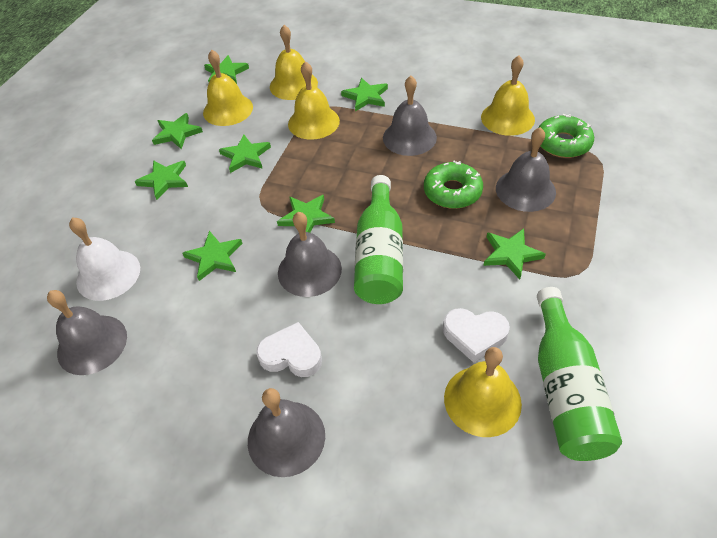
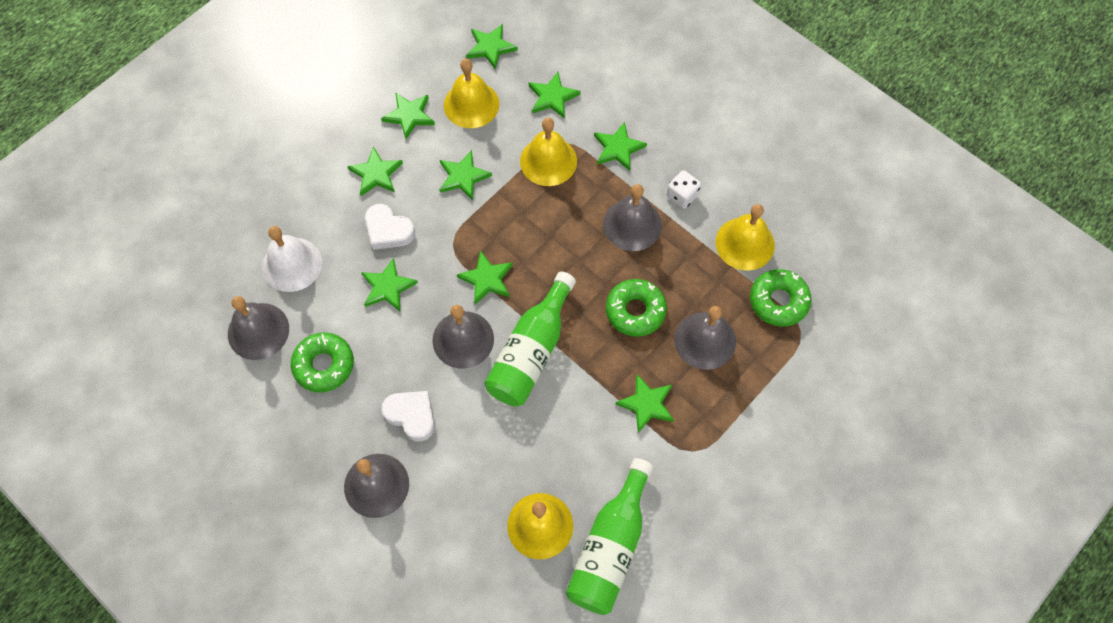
camera: 20 degrees right, 15 degrees up
(177, 347) = (324, 365): none -> green donut
(293, 85) = (552, 97): yellow bell -> green star
(436, 107) = (682, 196): none -> white dice
(474, 335) = (567, 467): white heart -> white heart (388, 230)

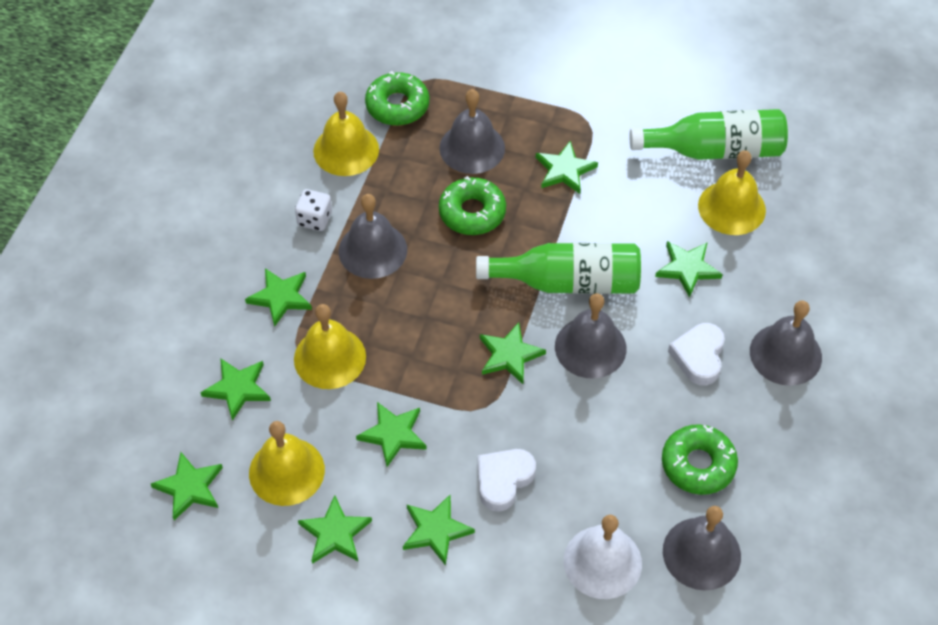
camera: 115 degrees left, 10 degrees down
(388, 230) = (503, 480): white heart -> white heart turned 150 degrees counterclockwise
(388, 287) = (573, 446): green star -> green star (687, 269)

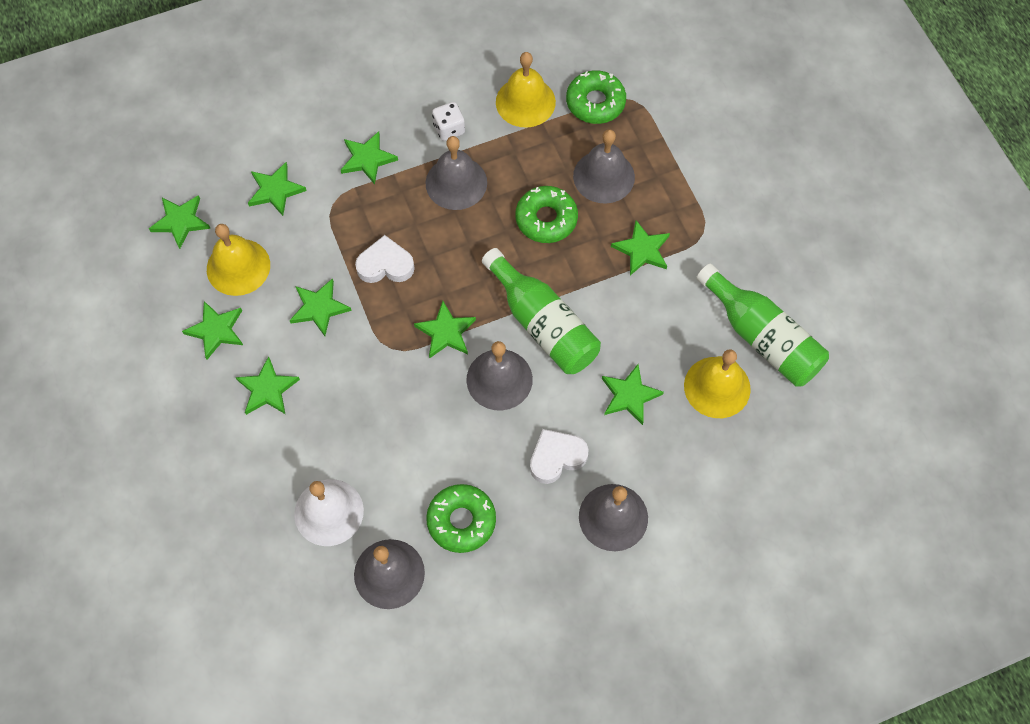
camera: 50 degrees right, 10 degrees up
(330, 357) = (346, 224): yellow bell -> none
(503, 480) = (341, 402): white heart -> white heart (385, 265)

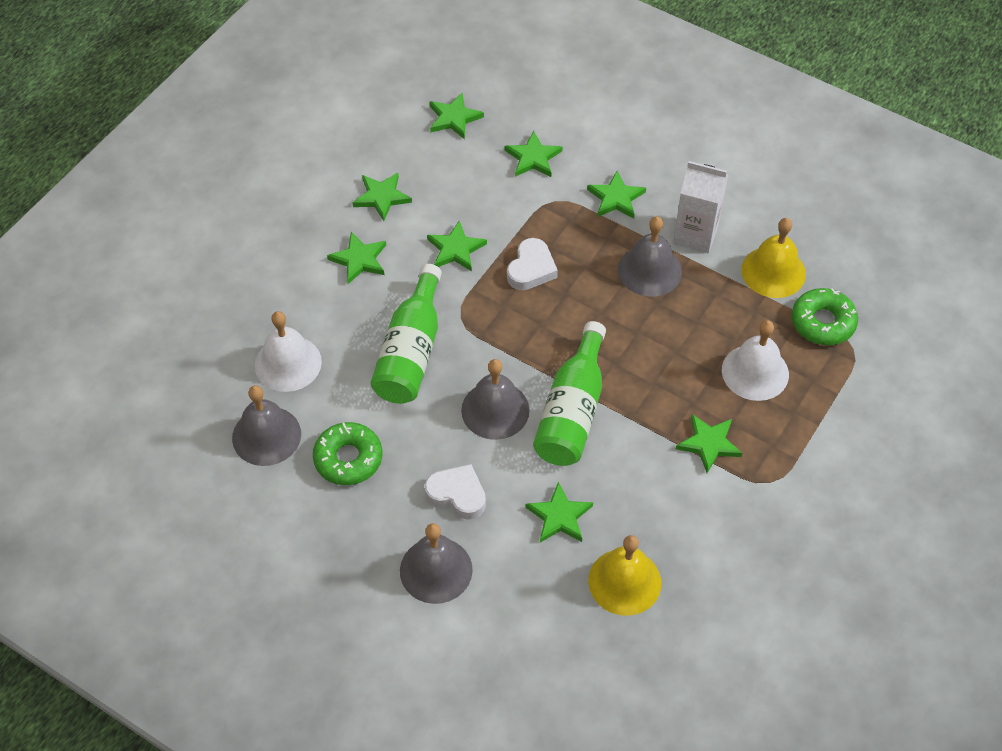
camera: 55 degrees right, 10 degrees down
(238, 267) = (447, 176): yellow bell -> none
(385, 265) = (531, 269): white heart -> white heart turned 60 degrees clockwise
(446, 332) = (506, 346): green star -> none
(449, 129) = (695, 235): white dice -> white carton
(546, 219) = (674, 354): green donut -> none
(604, 176) = (755, 372): grey bell -> white bell
(762, 337) = (705, 590): green bottle -> green bottle (411, 351)

